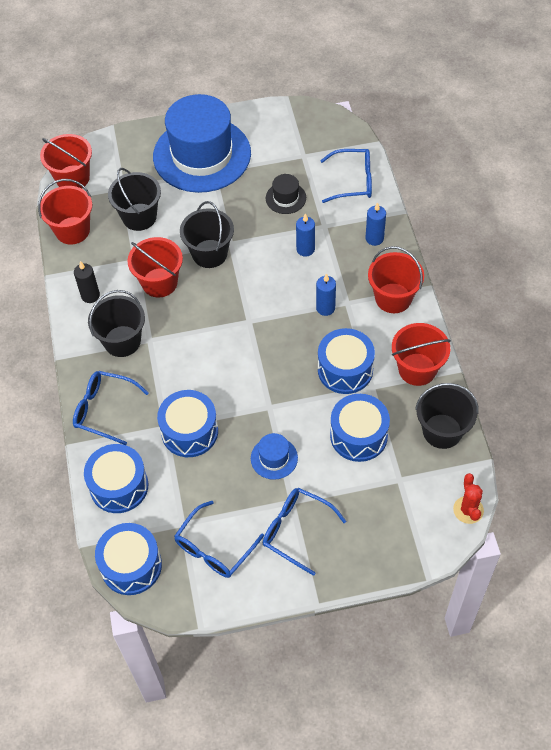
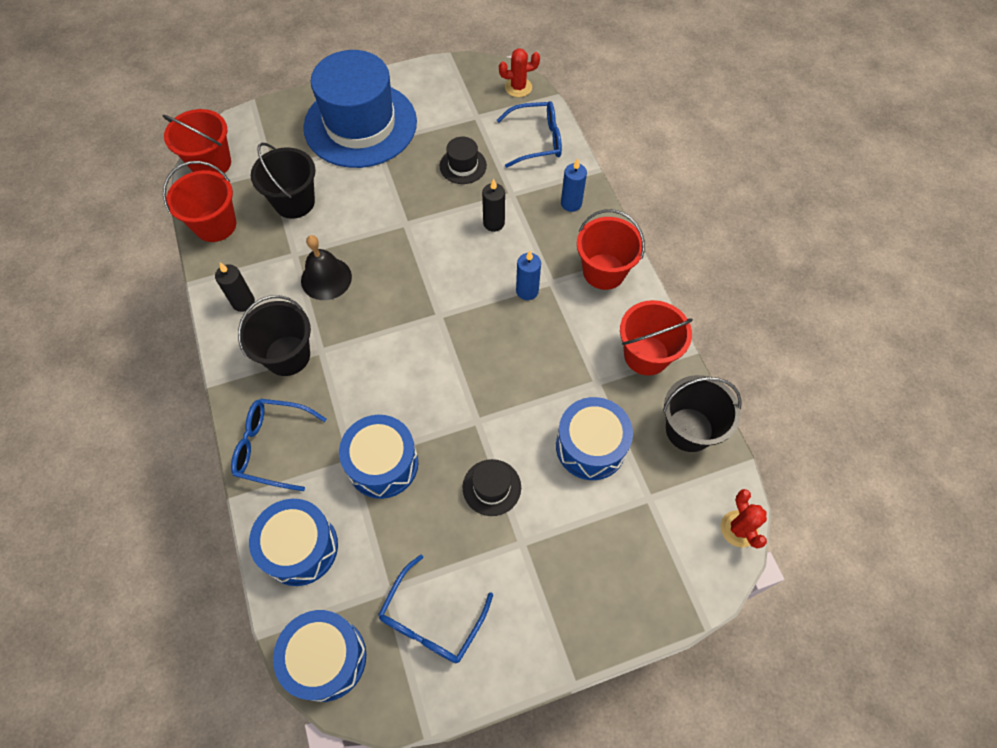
camera: 10 degrees left, 5 degrees up
(159, 282) = (326, 278): red bucket -> black bell
(209, 254) = (382, 238): black bucket -> none
(274, 458) = (491, 487): blue hat -> black hat
(296, 530) = (532, 582): blue glasses -> none
(305, 249) = (494, 223): blue candle -> black candle
(344, 133) = (518, 87): none -> red cactus
(345, 370) = (561, 364): blue drum -> none

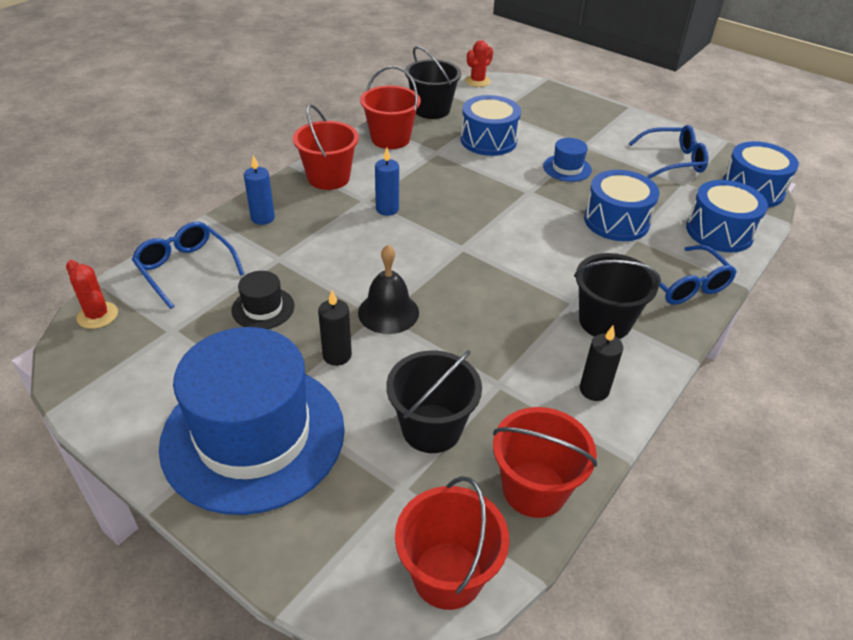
camera: 125 degrees left, 20 degrees down
(326, 278) = (501, 340): black bell -> black bell (388, 312)
(491, 487) = (567, 168): black hat -> blue hat
(494, 223) = (327, 255): black candle -> black candle (337, 355)

